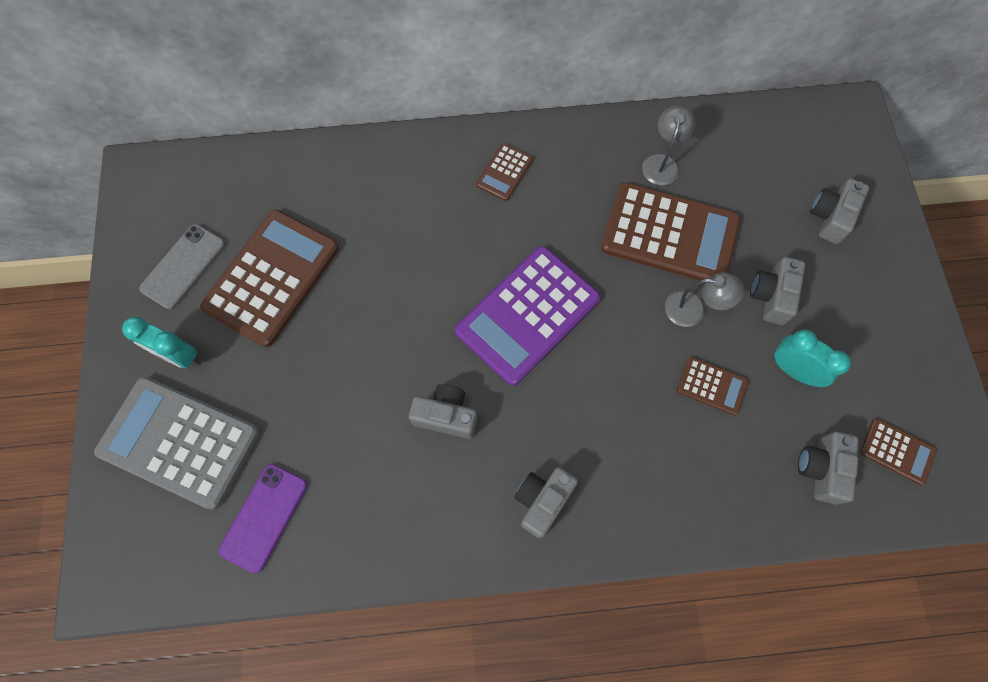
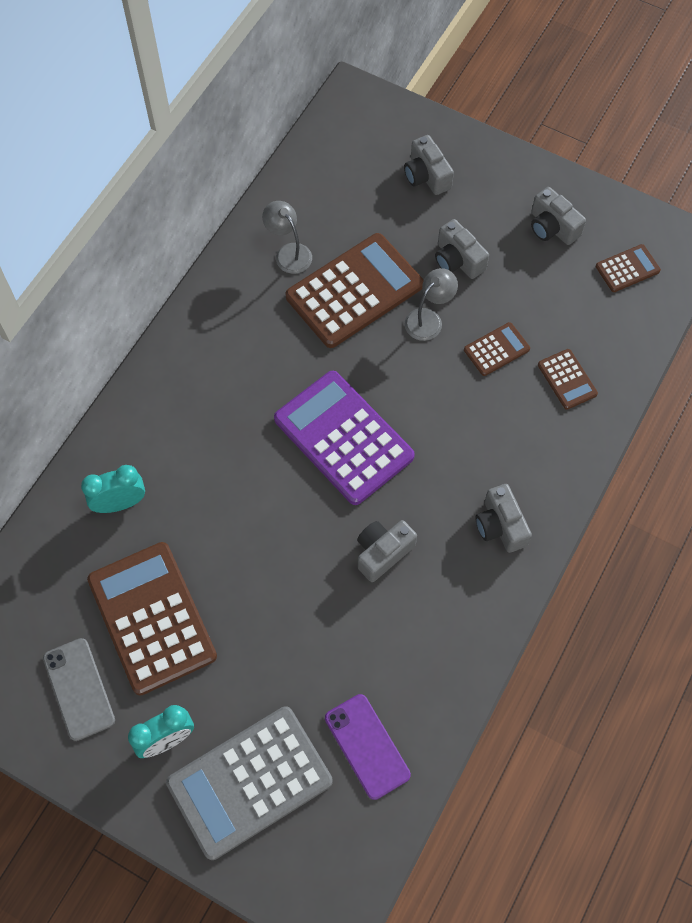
camera: 55 degrees left, 5 degrees down
(504, 172) = (201, 371): brown calculator -> brown calculator (567, 379)
(527, 315) = (343, 438): purple calculator -> purple calculator turned 150 degrees clockwise
(793, 370) = (524, 288): turquoise clock -> turquoise clock (120, 503)
(821, 469) = (606, 324): grey camera -> grey camera (552, 227)

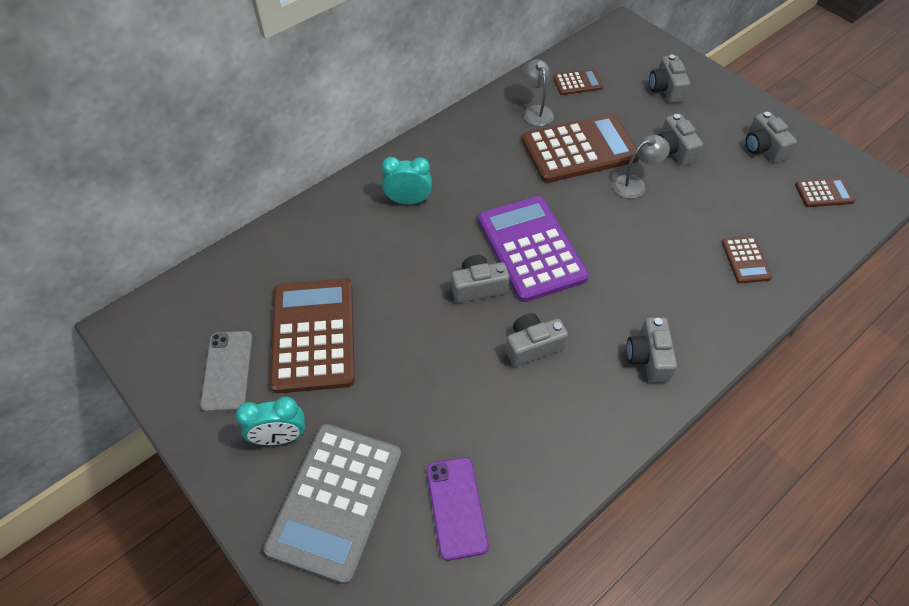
camera: 20 degrees right, 10 degrees down
(120, 503) = (328, 243): turquoise clock -> turquoise clock (408, 201)
(250, 782) = (336, 501): grey calculator -> grey calculator turned 60 degrees counterclockwise
(304, 503) = (478, 287): none -> grey camera
(496, 349) = (687, 221): brown calculator -> brown calculator (577, 83)

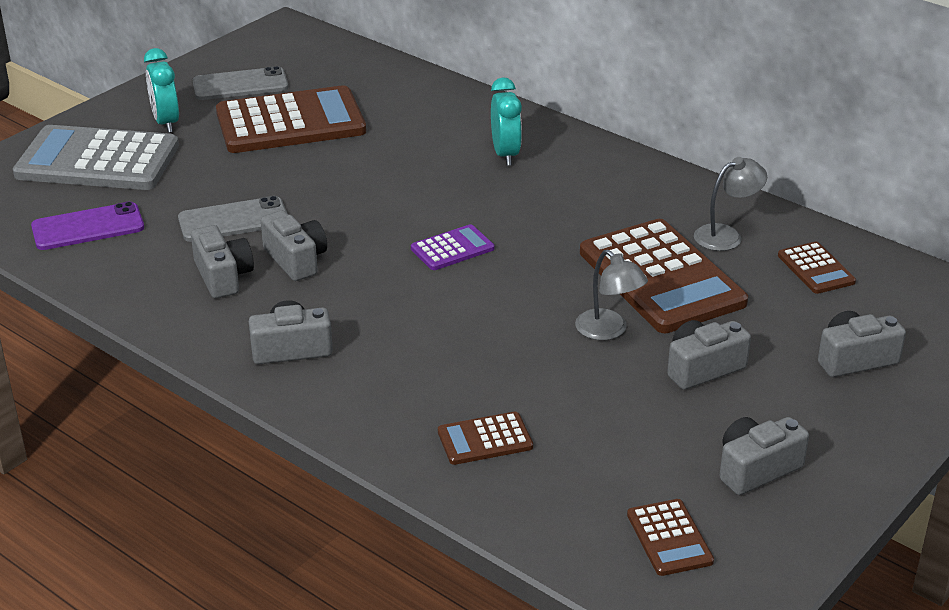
camera: 80 degrees right, 20 degrees down
(467, 387) = (233, 220): none -> grey phone
(478, 287) = (378, 215): grey camera -> grey camera (223, 276)
(531, 248) = (452, 249): purple calculator -> purple calculator, size x0.47

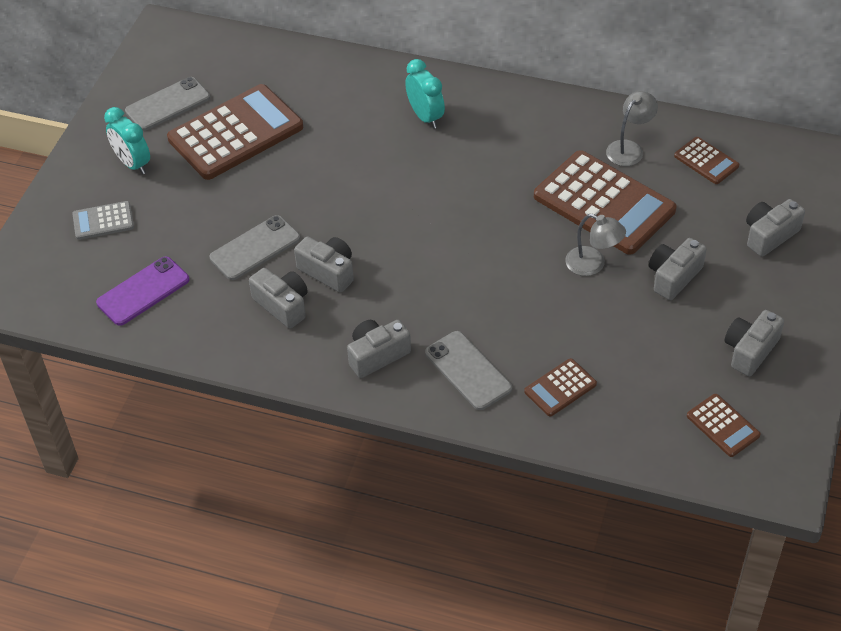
camera: 20 degrees left, 15 degrees up
(97, 160) = (103, 221): grey calculator -> grey calculator, size x0.47
(385, 392) = (468, 370): none -> grey phone
(452, 249) = (439, 223): purple calculator -> none

